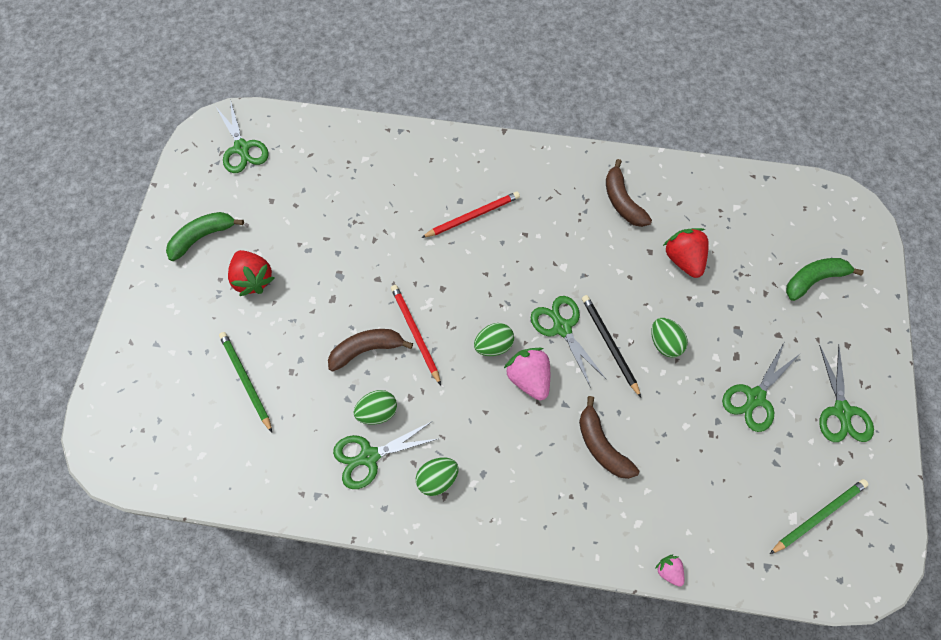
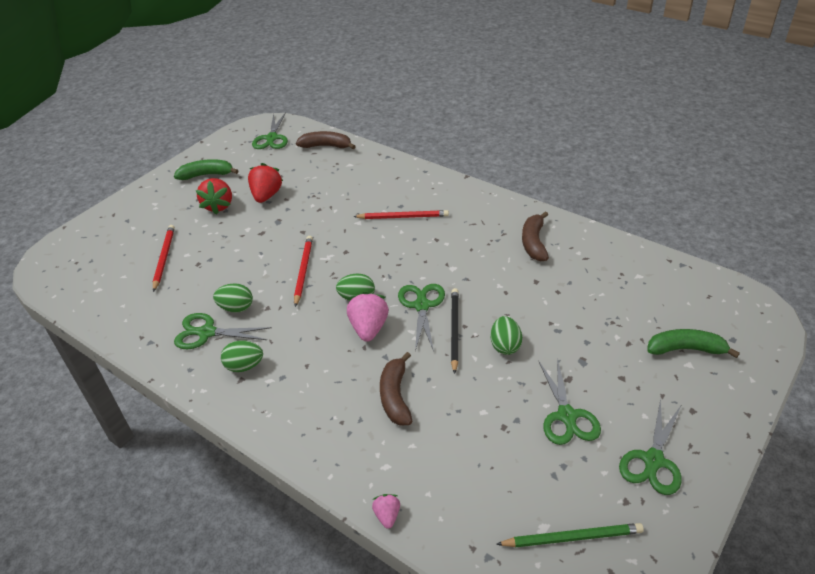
camera: 30 degrees right, 25 degrees down
(246, 380) = (164, 258): green pencil -> red pencil
(366, 349) = (260, 269): brown banana -> brown banana (326, 146)
(683, 259) = (563, 295): red strawberry -> red strawberry (266, 196)
(755, 397) = (567, 416): green scissors -> green scissors turned 75 degrees counterclockwise

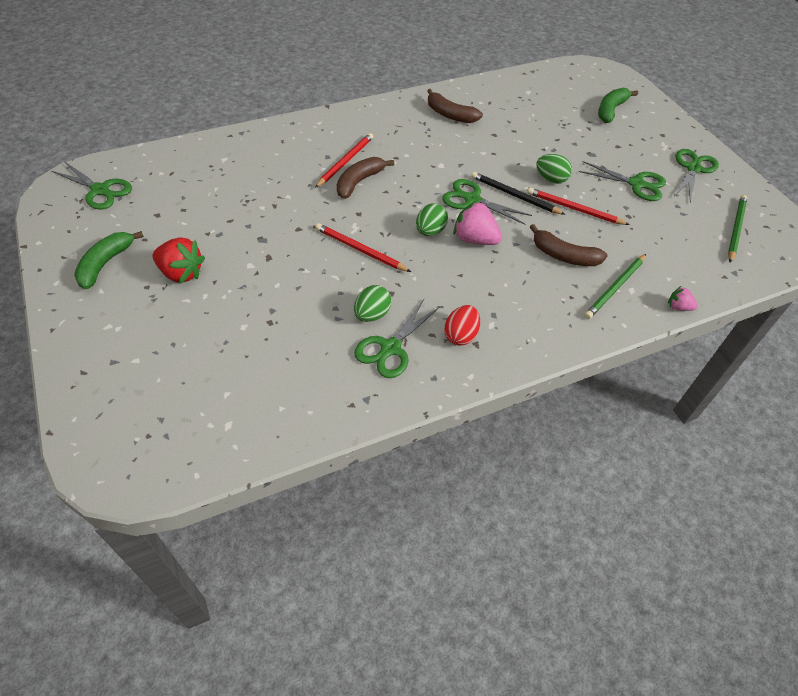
camera: 65 degrees left, 10 degrees up
(164, 258) = (230, 347): red pencil -> red pencil (574, 209)
(244, 366) = (460, 335): green egg -> red egg
(266, 196) = (207, 231): red strawberry -> none
(326, 146) = (170, 160): brown banana -> brown banana (359, 182)
(378, 451) = (615, 288): none -> green pencil
(653, 460) = (693, 169): green scissors -> green scissors turned 120 degrees counterclockwise

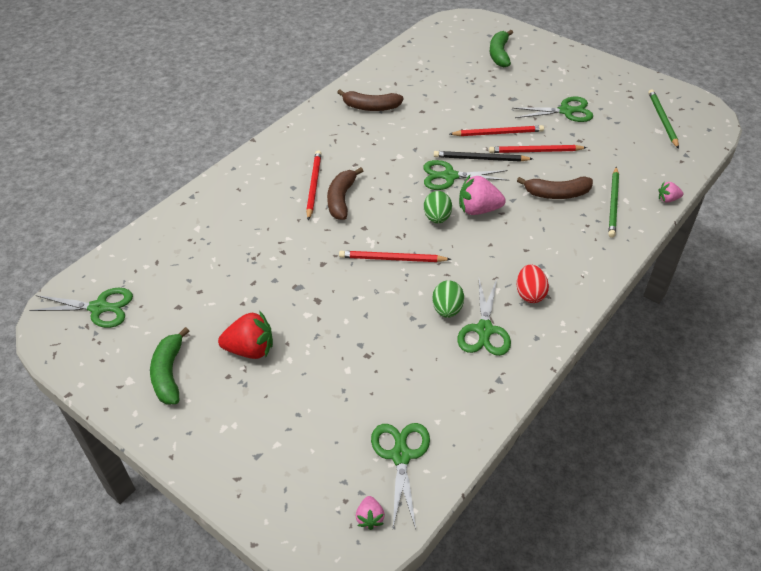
camera: 25 degrees left, 5 degrees down
(154, 461) = (370, 518): none -> pink strawberry
(551, 179) = (498, 133): green egg -> red pencil
(693, 169) = (597, 82): green scissors -> green scissors (401, 456)

